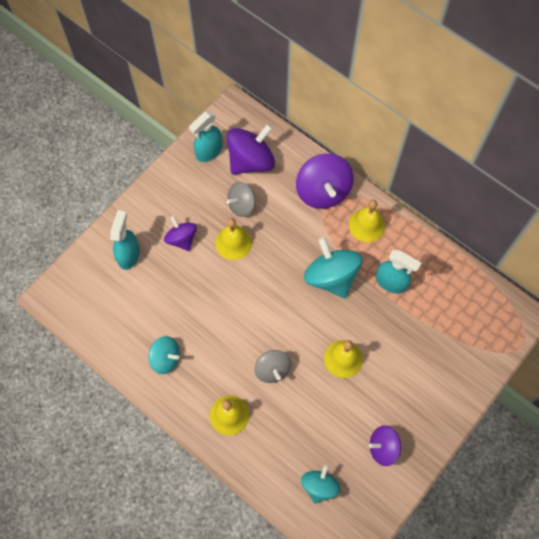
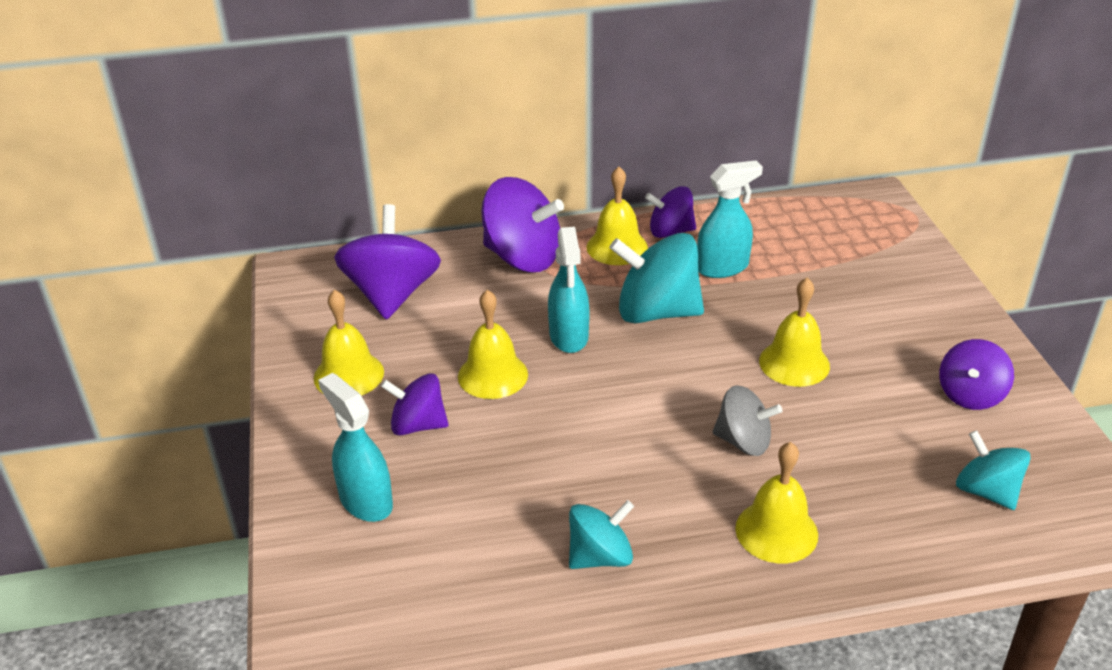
camera: 50 degrees left, 30 degrees down
(188, 189) = (348, 375): none -> yellow bell
(209, 151) = (320, 324): turquoise spray bottle -> turquoise spray bottle (569, 336)
(241, 205) = (445, 337): grey spinning top -> none
(400, 239) = (670, 231): none -> purple spinning top

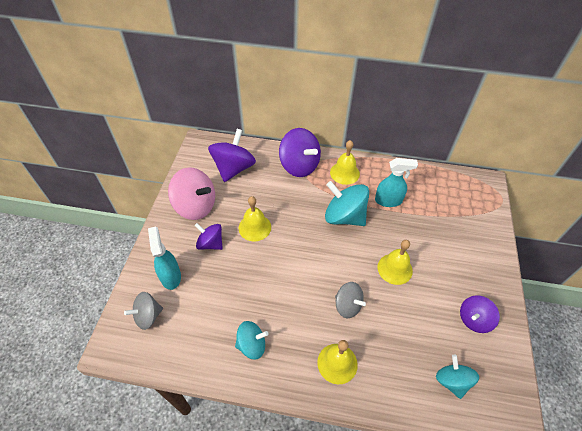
camera: 20 degrees right, 15 degrees up
(348, 375) = (195, 206): yellow bell -> pink spinning top
(357, 579) = (148, 316): none -> grey spinning top
(569, 336) = (298, 217): turquoise spray bottle -> none
(670, 231) = (374, 171): purple spinning top -> none

